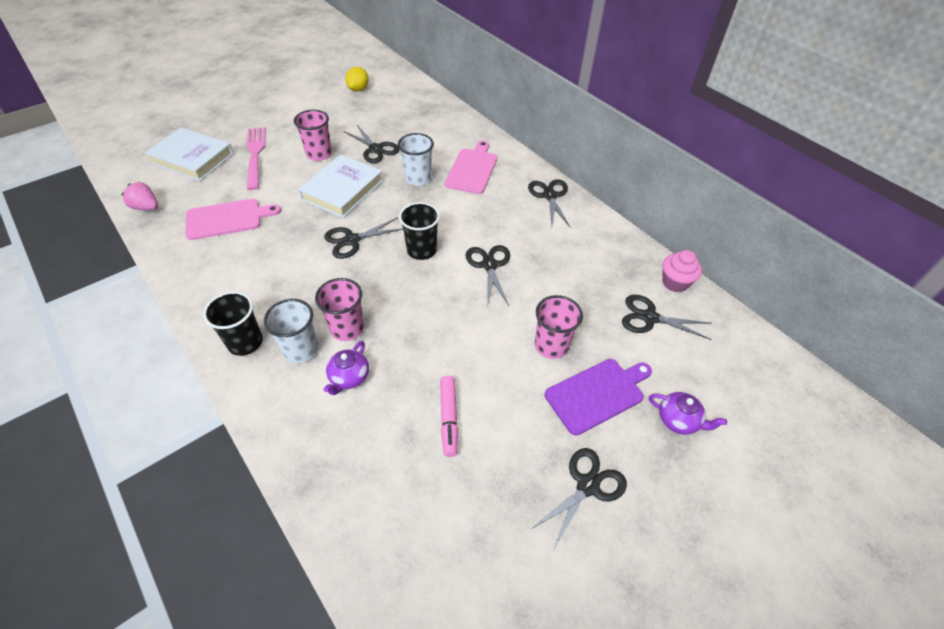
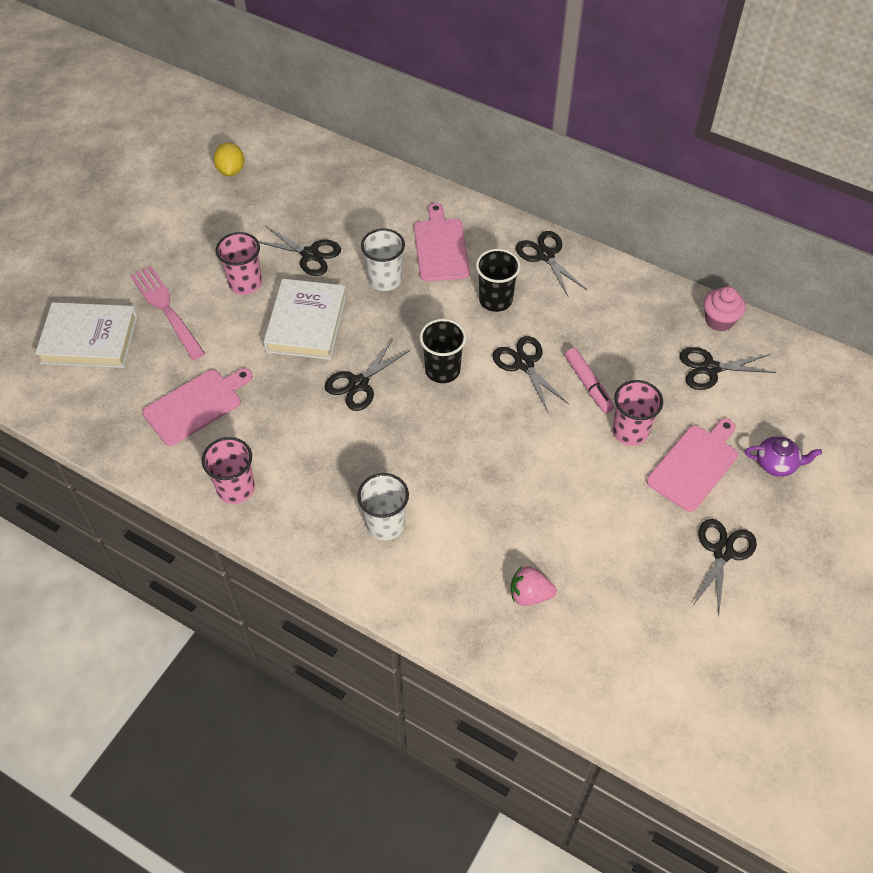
camera: 20 degrees left, 5 degrees up
(146, 207) = (85, 423): pink strawberry -> pink strawberry (530, 594)
(245, 342) = (322, 537): black cup -> black cup (495, 300)
(347, 328) = (418, 485): pink cup -> pink cup (236, 488)
(349, 378) = (452, 534): purple teapot -> none
(448, 418) = (570, 538): pink marker -> pink marker (588, 384)
(597, 394) = (694, 465): purple cutting board -> pink cutting board

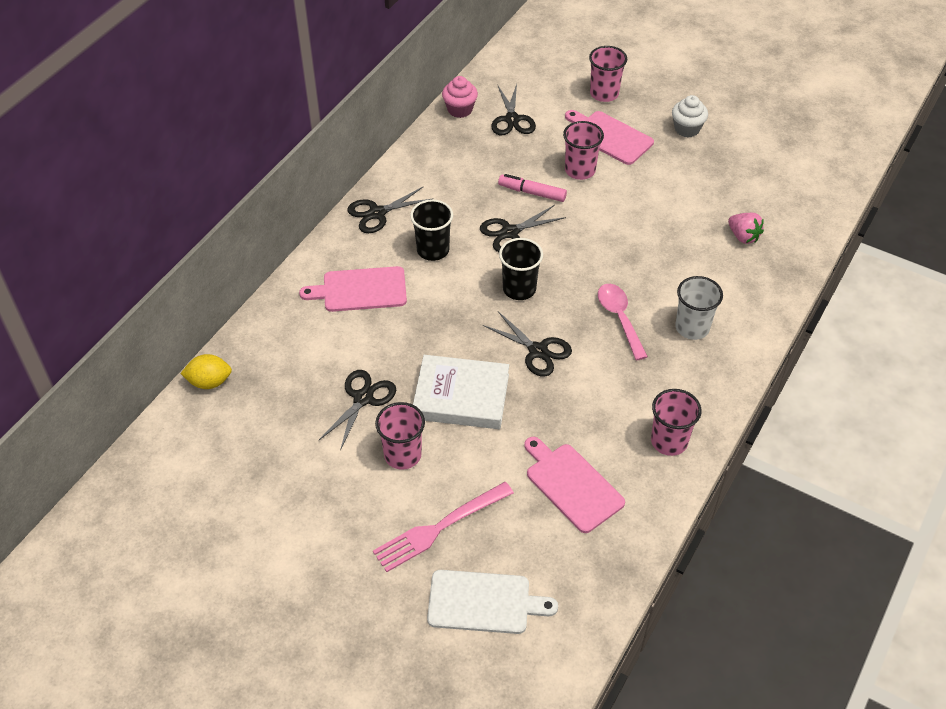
camera: 90 degrees left, 5 degrees down
(89, 339) = (484, 602): white book -> white cutting board
(231, 170) = (217, 484): yellow lemon -> yellow lemon (209, 382)
(385, 279) = (403, 333): white cup -> none
(400, 456) = (619, 318): none -> pink spoon
(530, 594) = (743, 236): pink strawberry -> pink strawberry turned 45 degrees counterclockwise
(588, 384) = (532, 192): pink marker -> pink marker turned 135 degrees counterclockwise
(723, 552) = (687, 129): black scissors -> white cupcake
(776, 464) = (604, 93): purple teapot -> pink cup

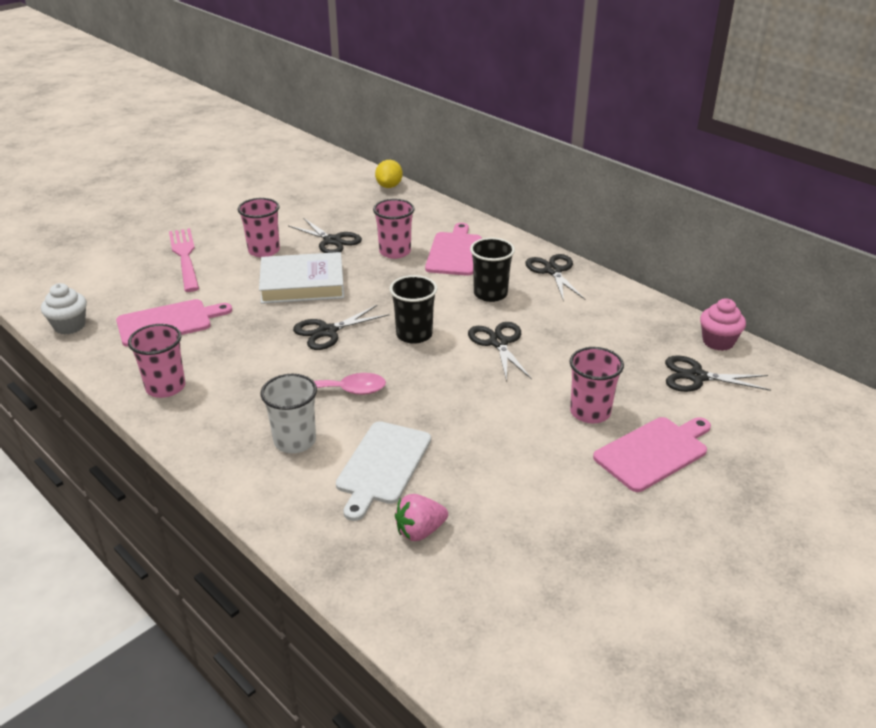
camera: 105 degrees right, 15 degrees down
(461, 396) = (302, 284): white book -> white book turned 60 degrees clockwise
(484, 602) = (106, 266): white cutting board -> white cutting board (382, 466)
(532, 192) = (558, 368): pink marker -> none
(604, 93) = (751, 468): pink cup -> pink cup (395, 252)
(687, 129) = (663, 536): white cupcake -> white cupcake (69, 326)

